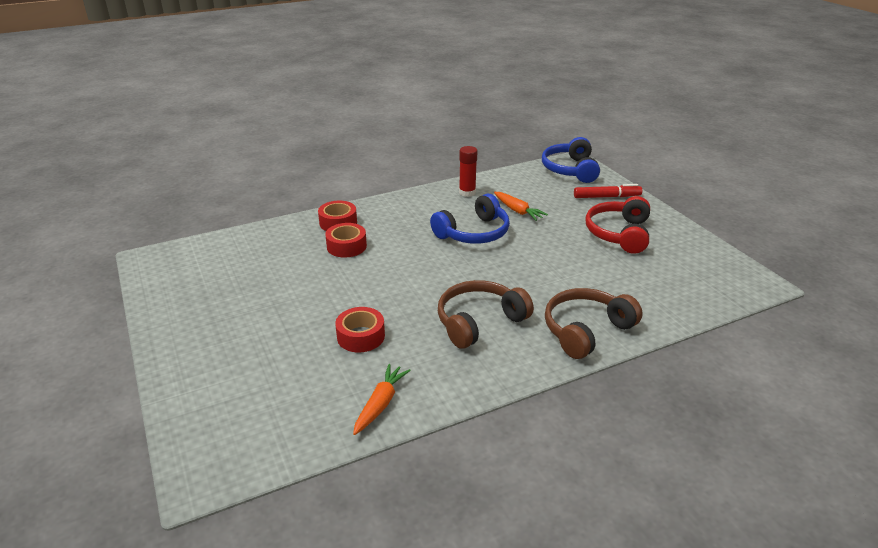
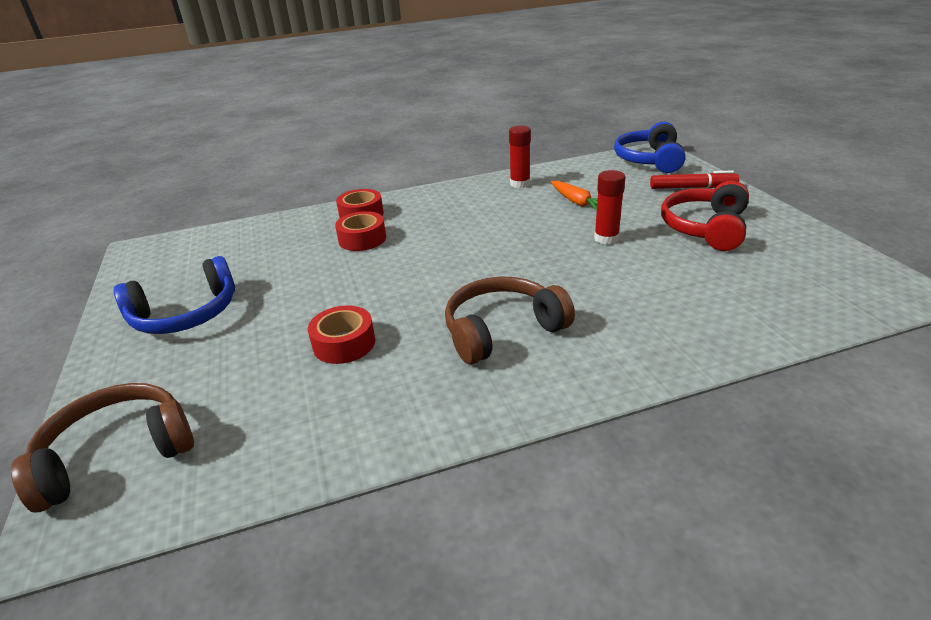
camera: 10 degrees right, 0 degrees up
(380, 403) = (341, 435): orange carrot -> none
(473, 233) = (518, 226): blue headphones -> blue headphones (186, 314)
(545, 244) = (606, 238): none -> red glue stick
(586, 330) = (648, 347): brown headphones -> brown headphones (117, 454)

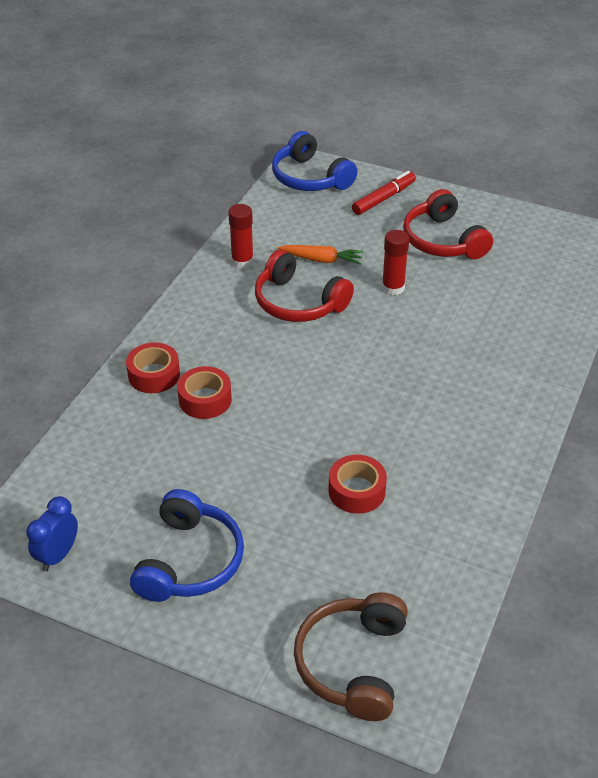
camera: 50 degrees left, 10 degrees up
(150, 269) = (58, 555): none -> blue clock
(502, 330) = (438, 410): brown headphones -> none
(517, 217) = (298, 302): none -> red headphones

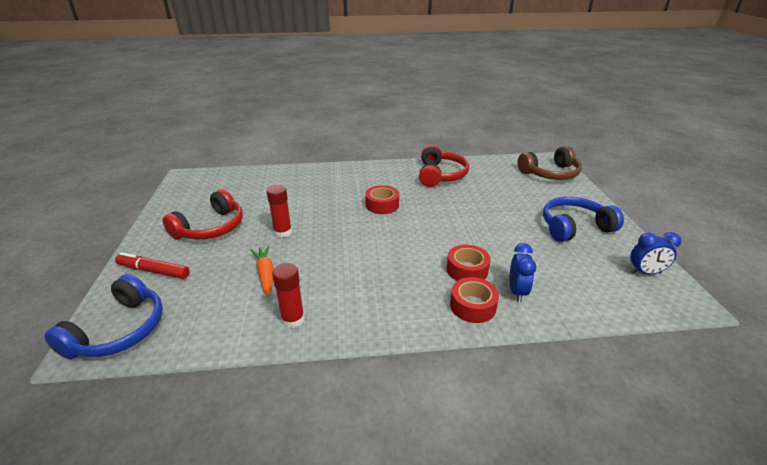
camera: 120 degrees left, 10 degrees down
(140, 418) = (517, 292): none -> blue clock
(298, 302) = (329, 267): red headphones -> red headphones (440, 175)
(356, 491) = (467, 196): red tape -> red tape (382, 205)

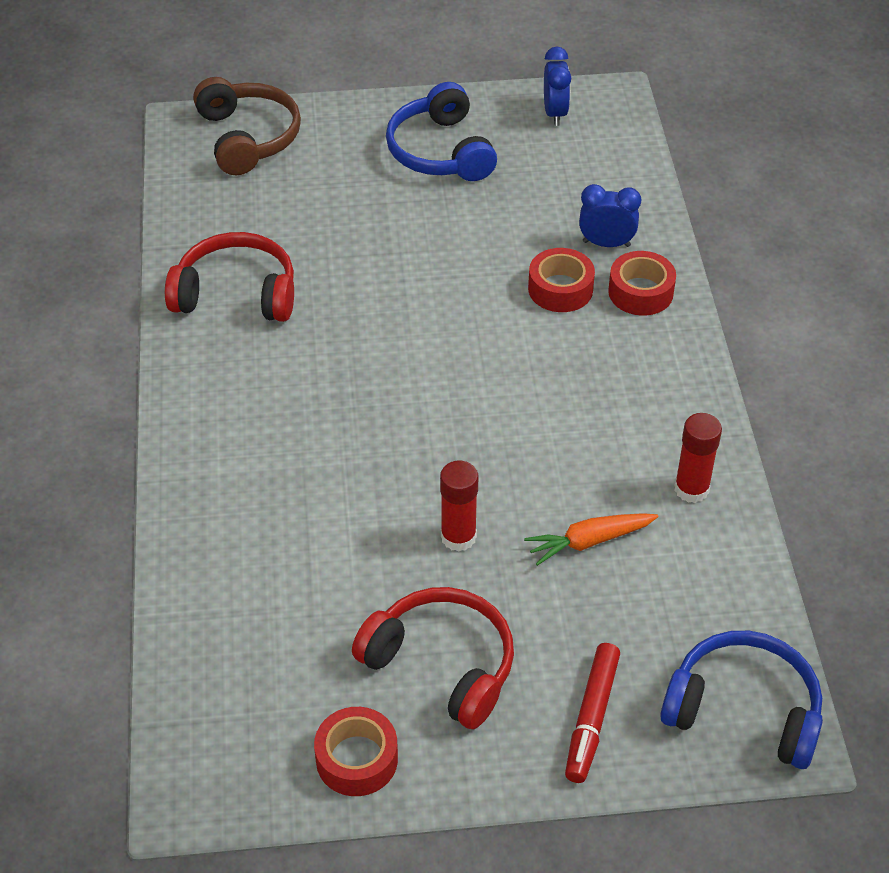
camera: 90 degrees left, 15 degrees up
(382, 205) = (358, 388): red tape -> red tape (357, 759)

